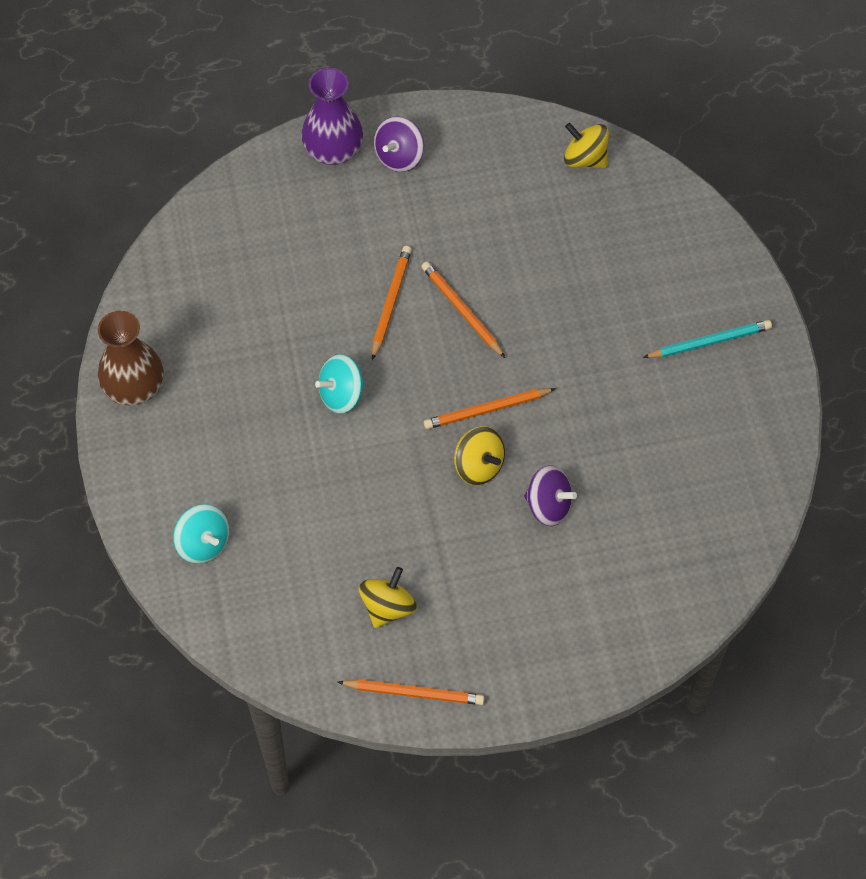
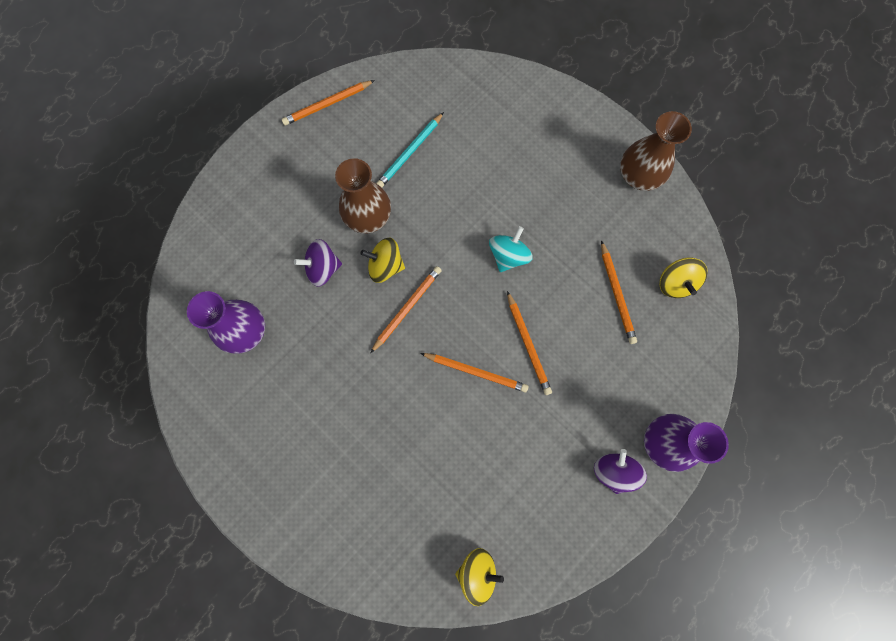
camera: 145 degrees right, 15 degrees up
(203, 543) = (514, 109): turquoise spinning top -> none
(264, 292) = (616, 294): none -> orange pencil
(387, 607) = (378, 142): yellow spinning top -> yellow spinning top (675, 283)
(460, 530) = (368, 216): none -> brown vase
(674, 493) = (245, 331): none -> purple vase
(709, 342) = (286, 467): turquoise pencil -> turquoise pencil (410, 152)

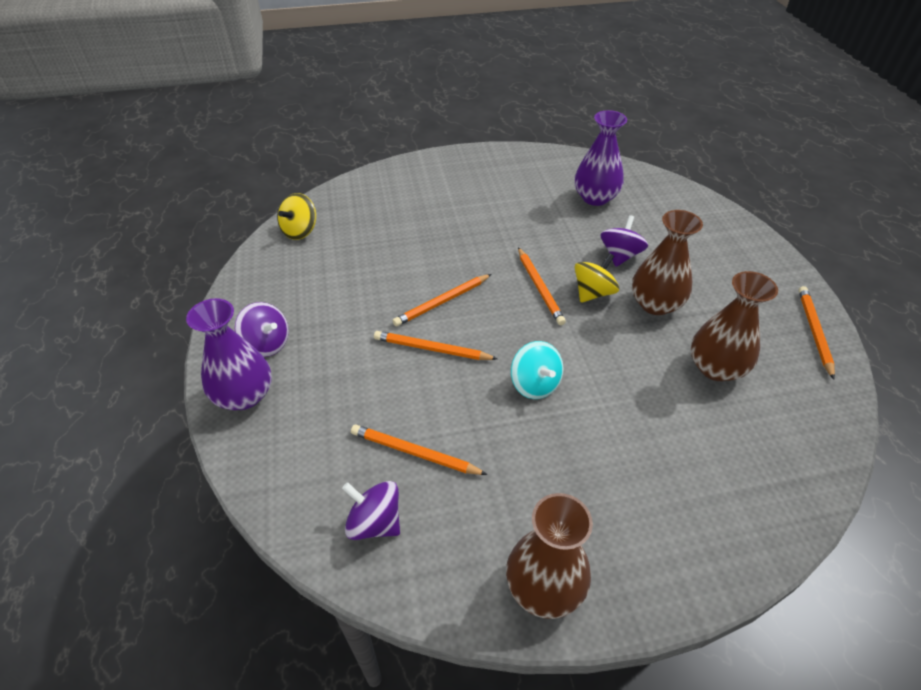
camera: 125 degrees right, 30 degrees down
(410, 152) = (715, 368): turquoise pencil -> brown vase
(675, 283) = (374, 522): yellow spinning top -> purple spinning top

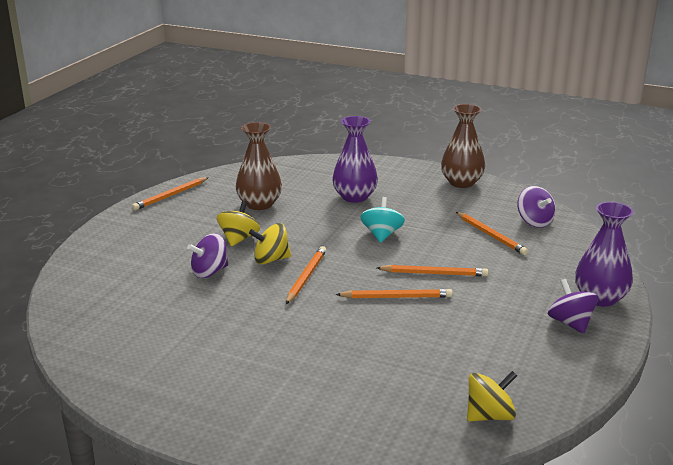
camera: 145 degrees left, 20 degrees down
(432, 349) = (434, 273): orange pencil -> orange pencil turned 45 degrees counterclockwise
(595, 198) = (145, 320): purple vase -> purple vase (354, 197)
(655, 304) = (239, 239): brown vase -> yellow spinning top

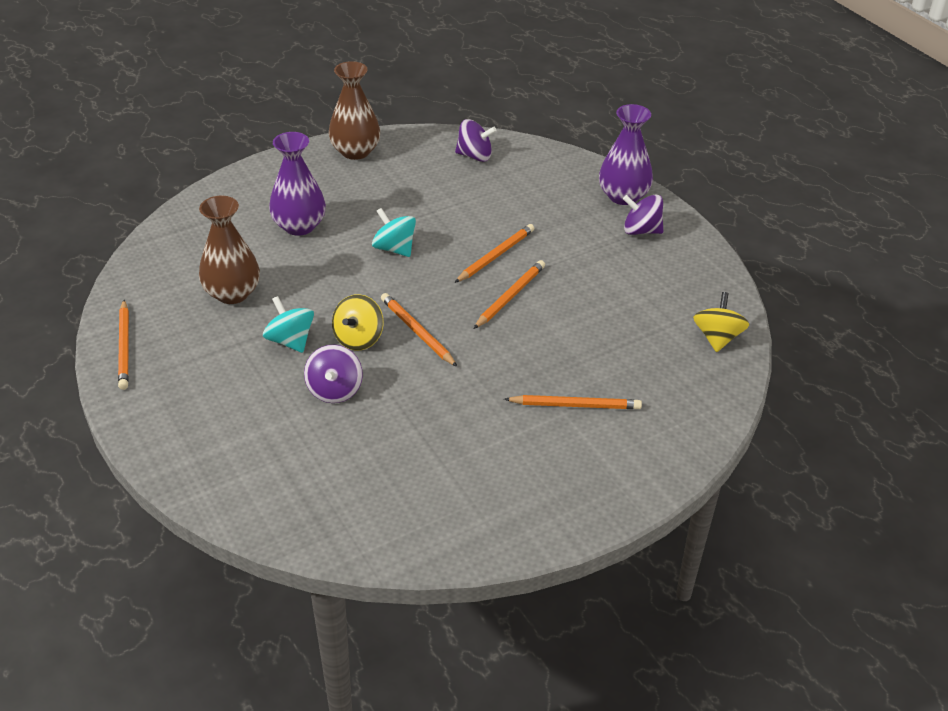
camera: 55 degrees left, 15 degrees up
(239, 239) = (290, 341): yellow spinning top -> turquoise spinning top
(490, 235) = (469, 191): orange pencil -> orange pencil (575, 405)

